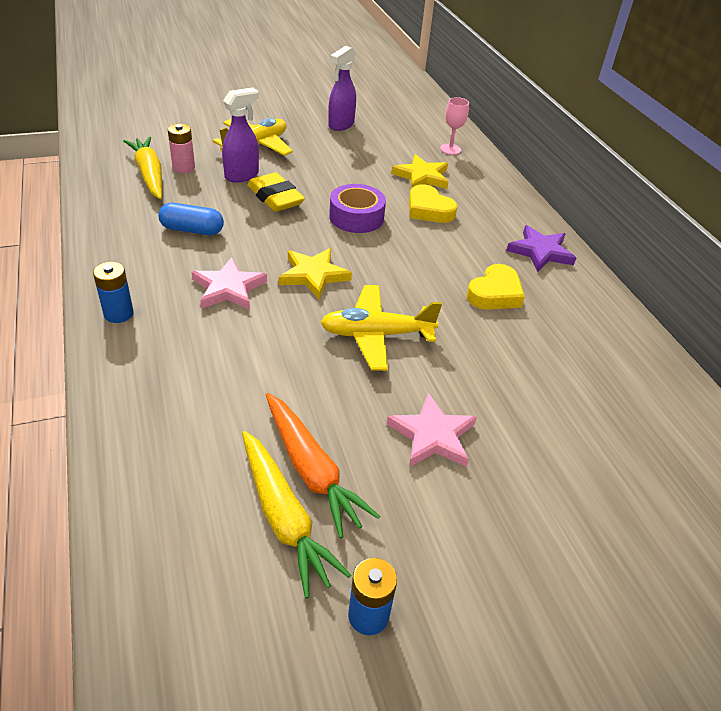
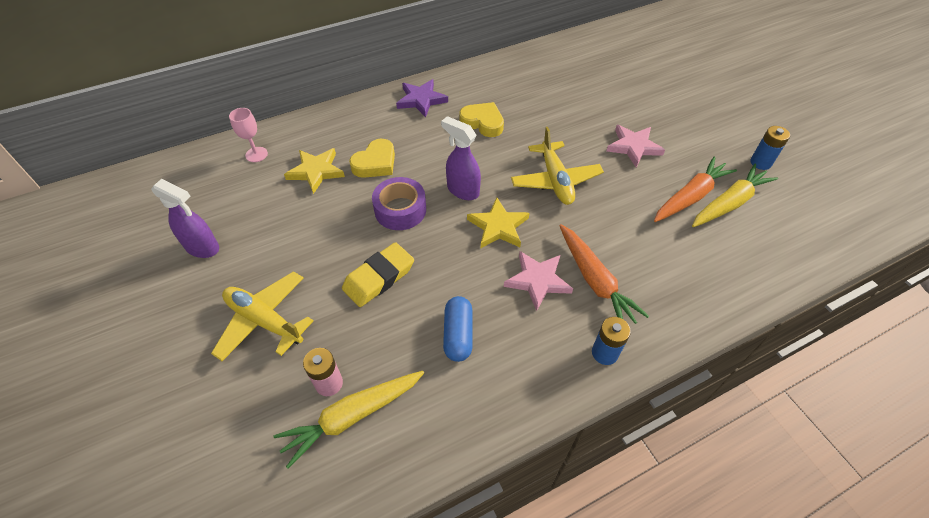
camera: 95 degrees left, 10 degrees up
(208, 330) = (595, 281): none -> orange carrot
(242, 175) = (338, 318): purple spray bottle -> purple spray bottle (462, 190)

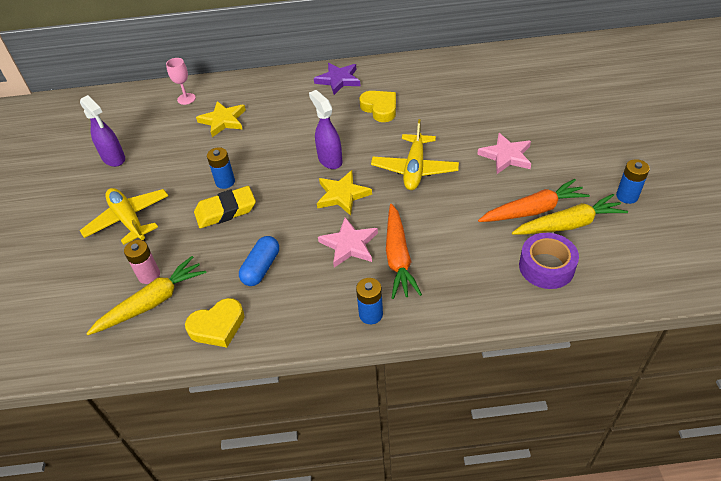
camera: 25 degrees right, 5 degrees down
(352, 416) = (152, 302): yellow carrot -> yellow carrot turned 150 degrees clockwise
(359, 243) = (225, 182): none -> blue battery
(375, 163) = (272, 124): yellow heart -> yellow heart (217, 326)
(400, 210) = (271, 164): purple tape -> purple tape (546, 267)

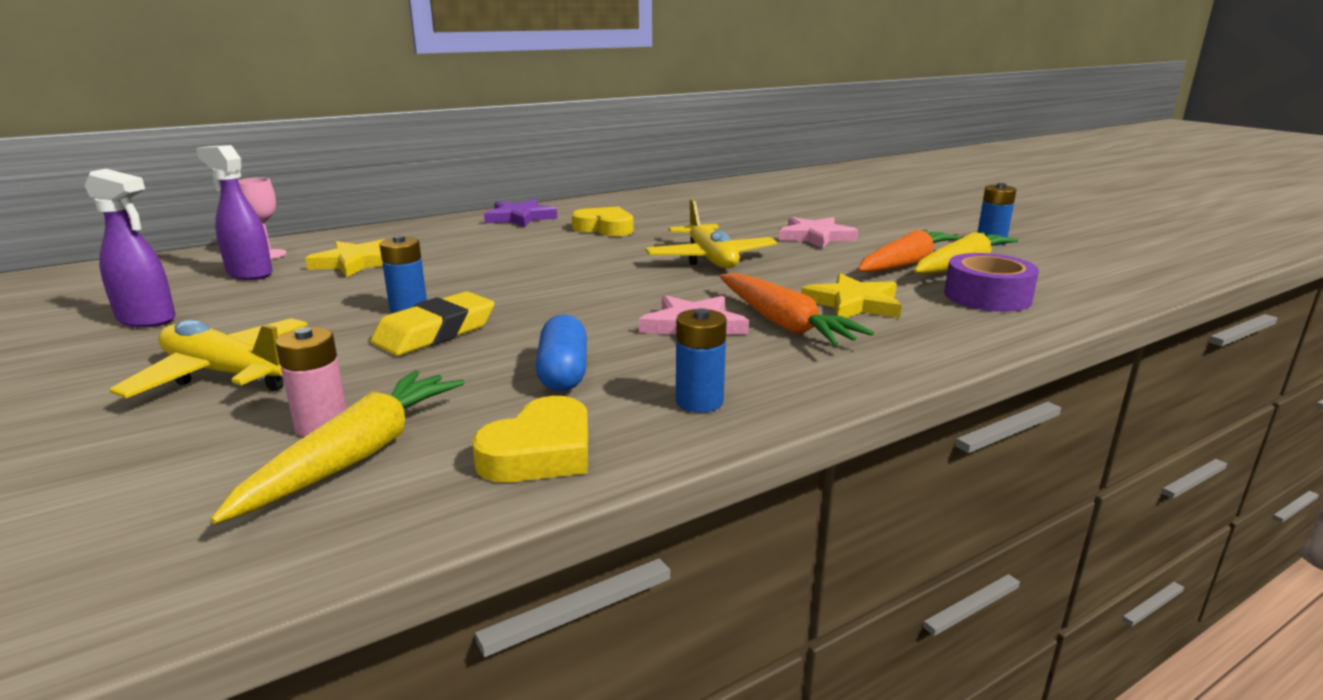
camera: 30 degrees left, 25 degrees down
(330, 160) = (575, 269): purple spray bottle -> purple spray bottle (249, 273)
(342, 195) = (629, 290): yellow star -> yellow star (853, 303)
(371, 314) = (812, 378): blue battery -> blue battery (699, 401)

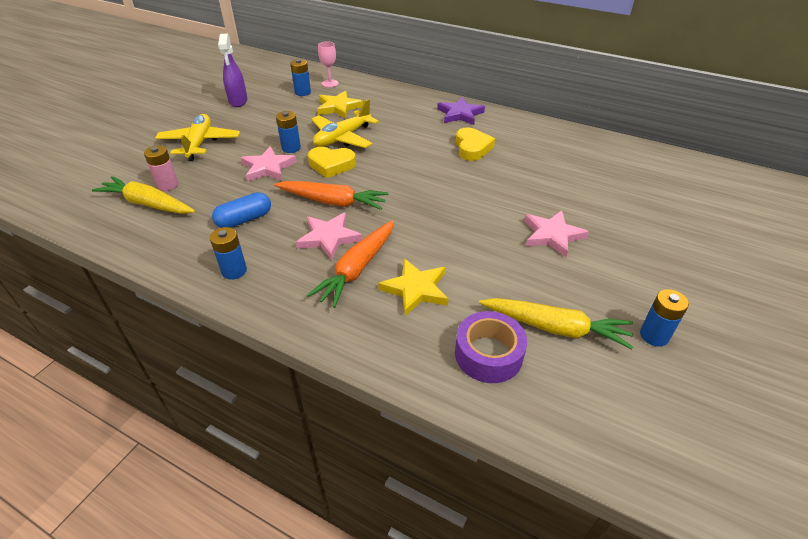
camera: 60 degrees right, 20 degrees up
(249, 273) = (302, 92): purple spray bottle -> blue battery
(357, 456) = (147, 204): yellow carrot -> yellow carrot turned 150 degrees counterclockwise
(435, 333) = (268, 167): yellow eraser -> pink star
(540, 452) = (166, 244): yellow heart -> yellow heart (331, 165)
(710, 259) = (451, 206): yellow plane -> yellow plane (342, 138)
(905, 264) = (530, 295): orange carrot -> orange carrot (333, 202)

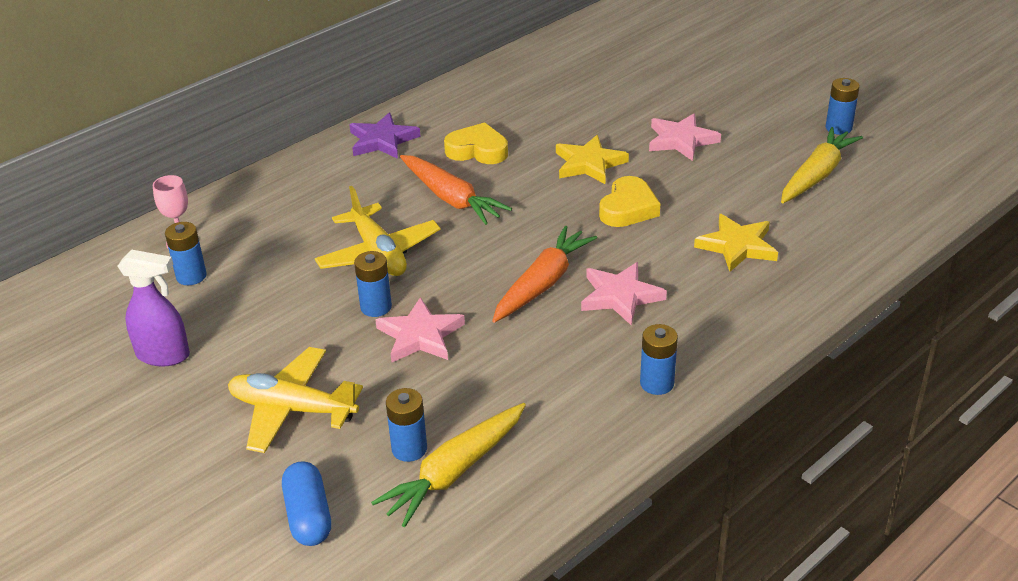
camera: 70 degrees left, 5 degrees down
(168, 185) = (409, 449): pink battery -> blue battery
(244, 220) = (547, 368): blue capsule -> blue capsule (308, 516)
(331, 165) = (449, 273): yellow heart -> yellow heart (628, 208)
(338, 107) = (277, 244): yellow star -> yellow star (589, 164)
(357, 269) = (688, 282): orange carrot -> orange carrot (451, 198)
(488, 354) = (841, 220): purple tape -> none

